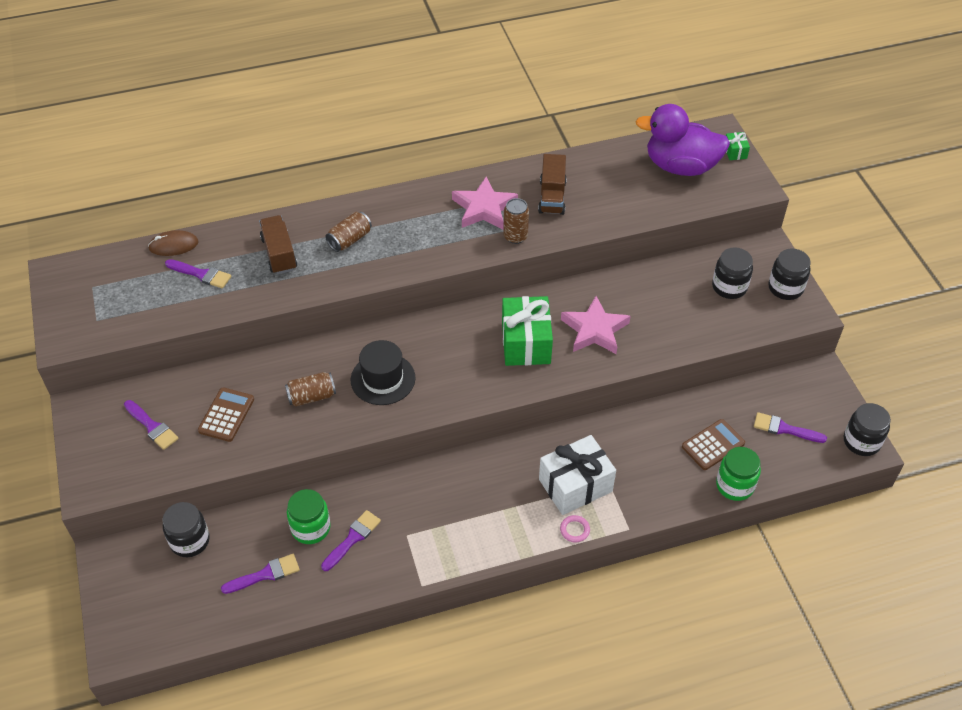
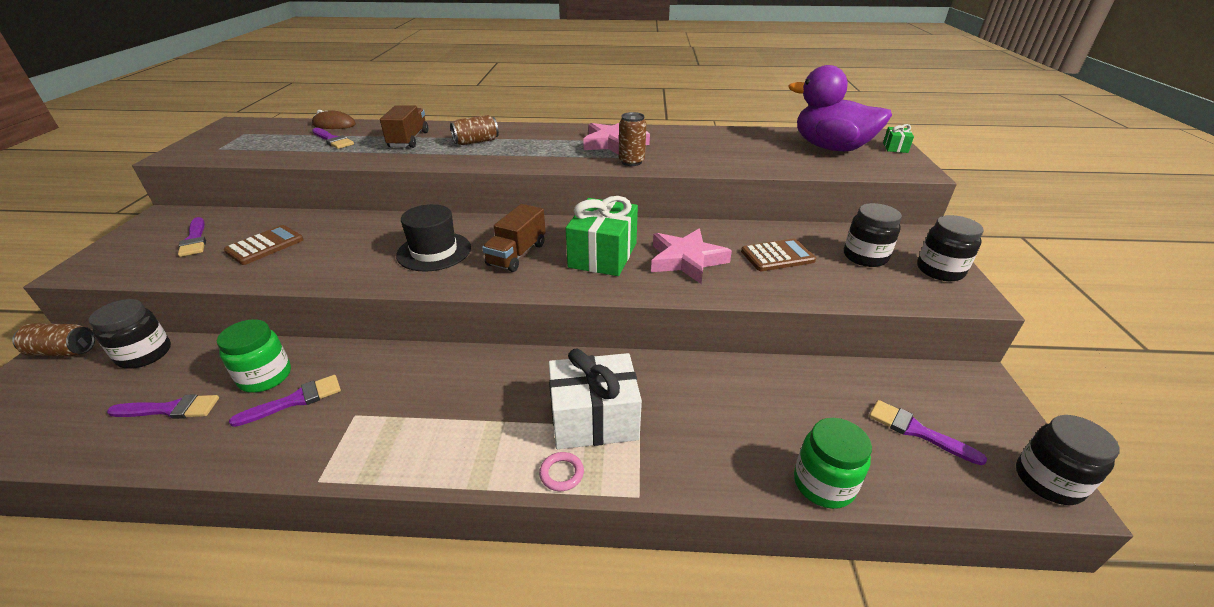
camera: 20 degrees right, 15 degrees down
(311, 396) = (354, 249): brown can -> brown can (63, 351)
(552, 197) = (685, 146): brown truck -> brown truck (517, 254)
(713, 445) = (803, 423): brown calculator -> brown calculator (777, 256)

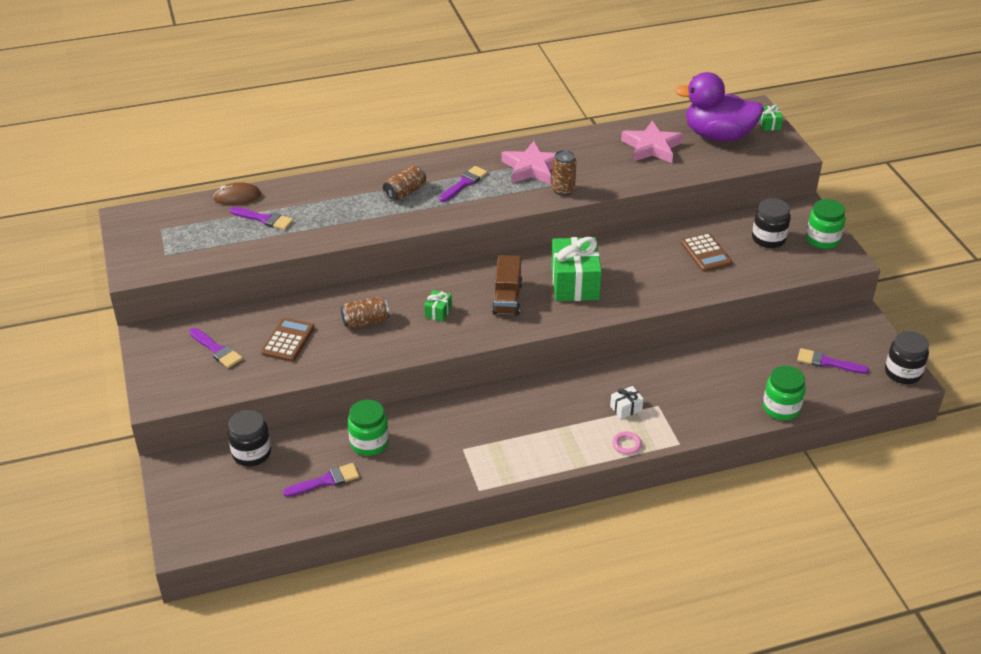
camera: 20 degrees left, 5 degrees up
(63, 351) = (180, 469): brown can -> brown can (365, 321)
(295, 400) = (410, 451): purple brush -> purple brush (464, 183)
(408, 140) = (338, 203): brown truck -> none
(434, 251) = (438, 312): black hat -> green gift
(594, 419) = (626, 408): white gift -> white gift, size x0.44
(686, 260) = (640, 273): pink star -> pink star (652, 147)
(777, 256) = (705, 253): brown calculator -> brown calculator turned 105 degrees clockwise
(939, 270) = (822, 240): black jar -> green jar

